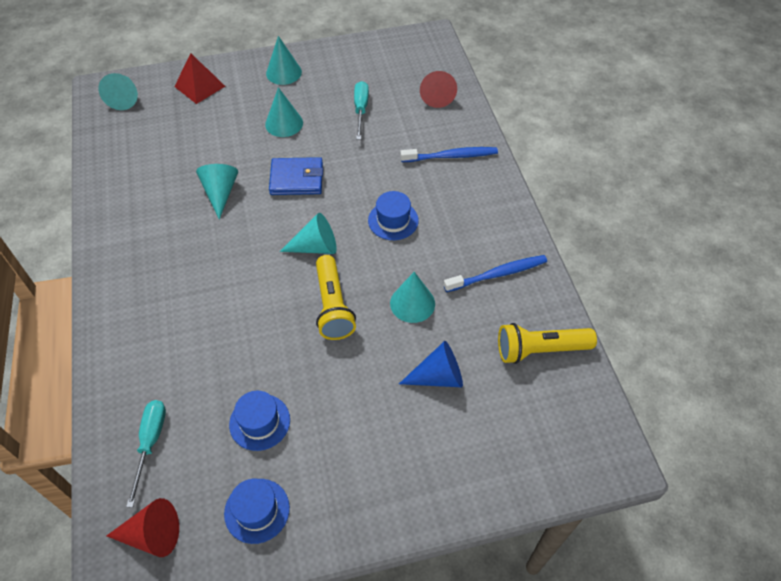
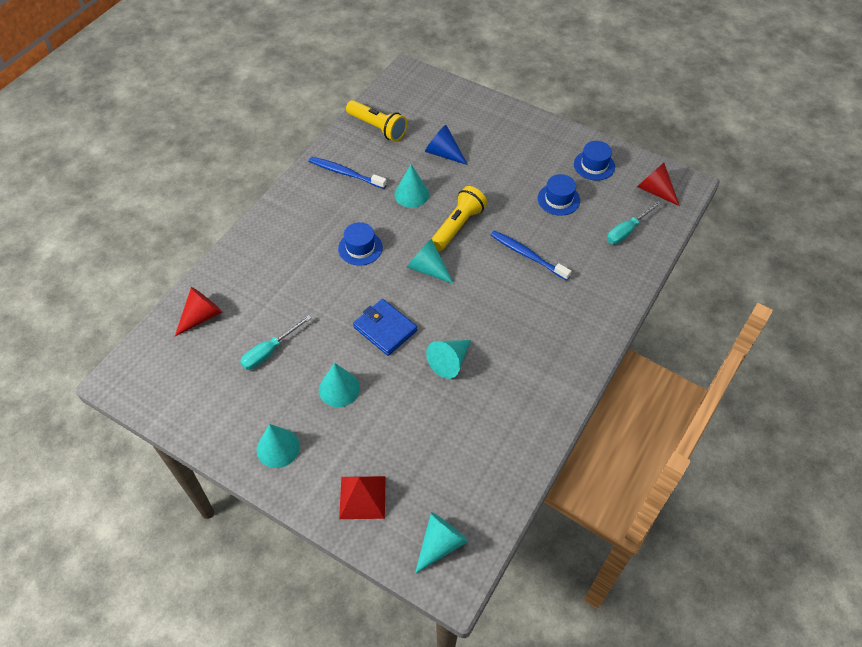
camera: 135 degrees left, 0 degrees up
(451, 156) = (265, 261): blue toothbrush -> blue toothbrush (528, 255)

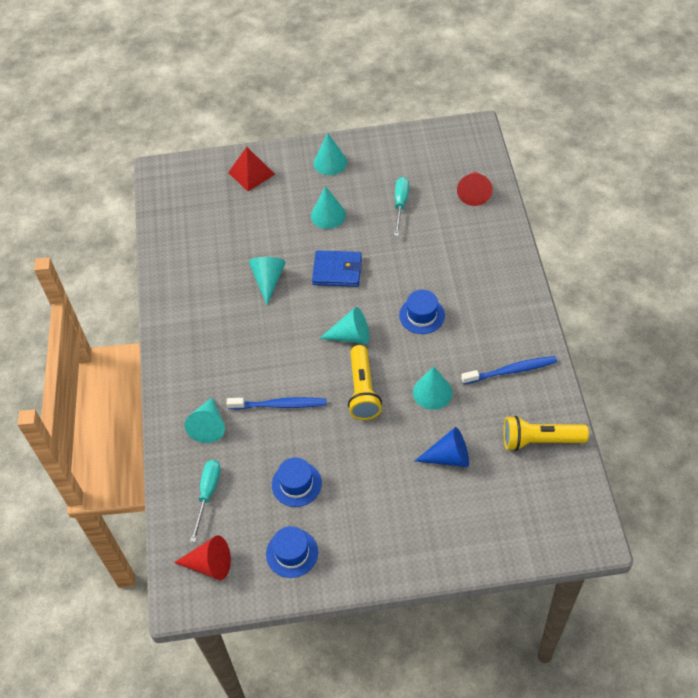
camera: 145 degrees right, 0 degrees up
(440, 544) = (182, 182): turquoise cone -> turquoise cone (208, 426)

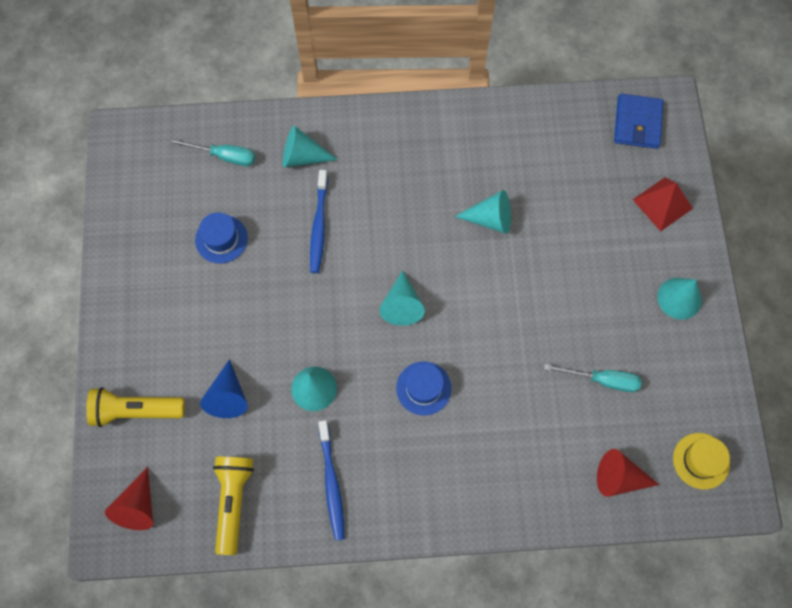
camera: 90 degrees right, 15 degrees up
(209, 564) = (148, 158): red cone -> red cone (138, 506)
(292, 553) = (146, 232): blue hat -> none
(328, 215) = (588, 290): turquoise cone -> none
(337, 271) = (499, 296): blue wallet -> blue wallet (637, 123)
(363, 390) = (326, 313): yellow flashlight -> yellow flashlight (135, 411)
(453, 149) = (701, 461): none -> yellow hat

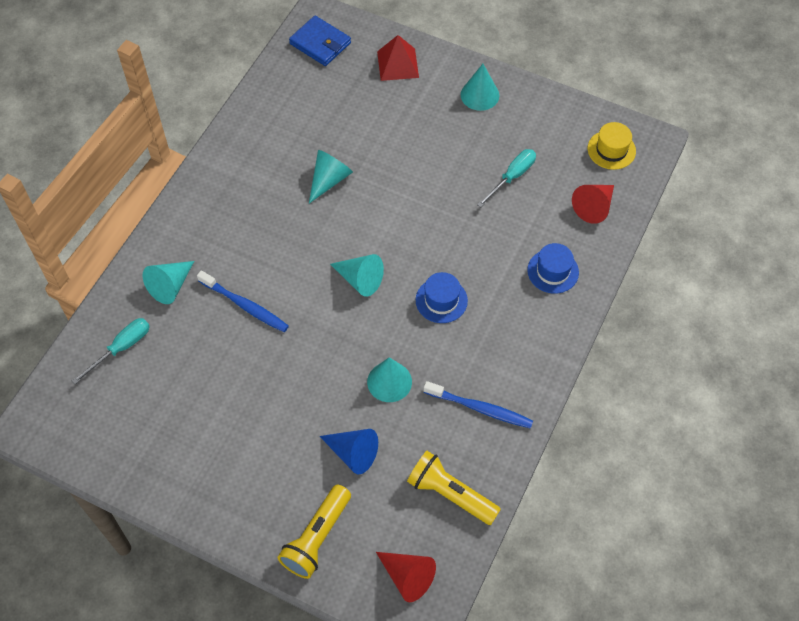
camera: 60 degrees left, 10 degrees down
(221, 239) = (201, 388): blue hat -> blue hat (553, 271)

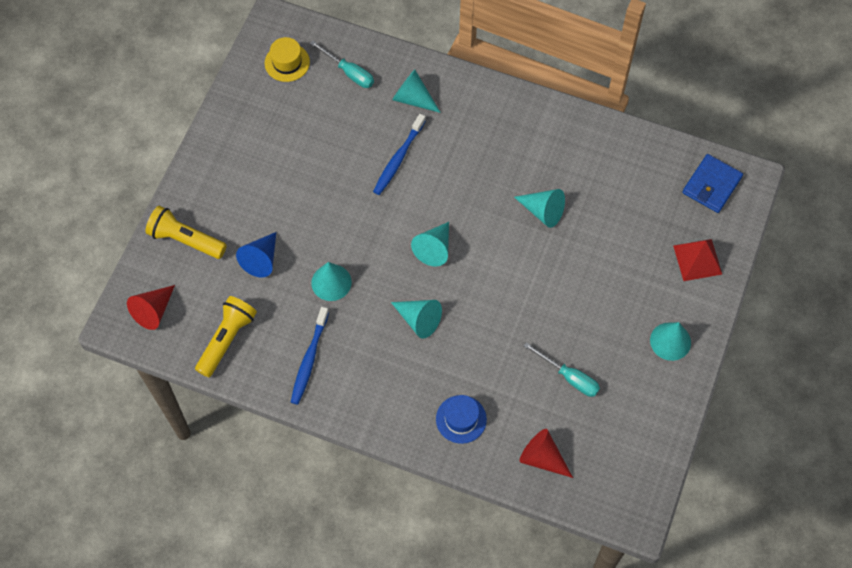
camera: 85 degrees right, 5 degrees up
(441, 300) = (419, 320): blue hat -> turquoise cone
(611, 150) = (618, 475): yellow hat -> yellow hat (287, 62)

